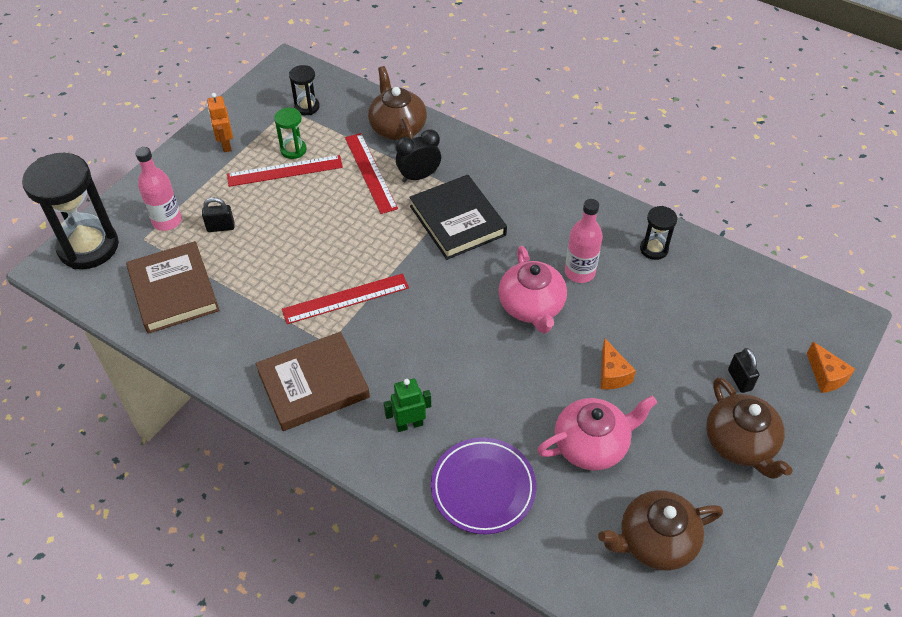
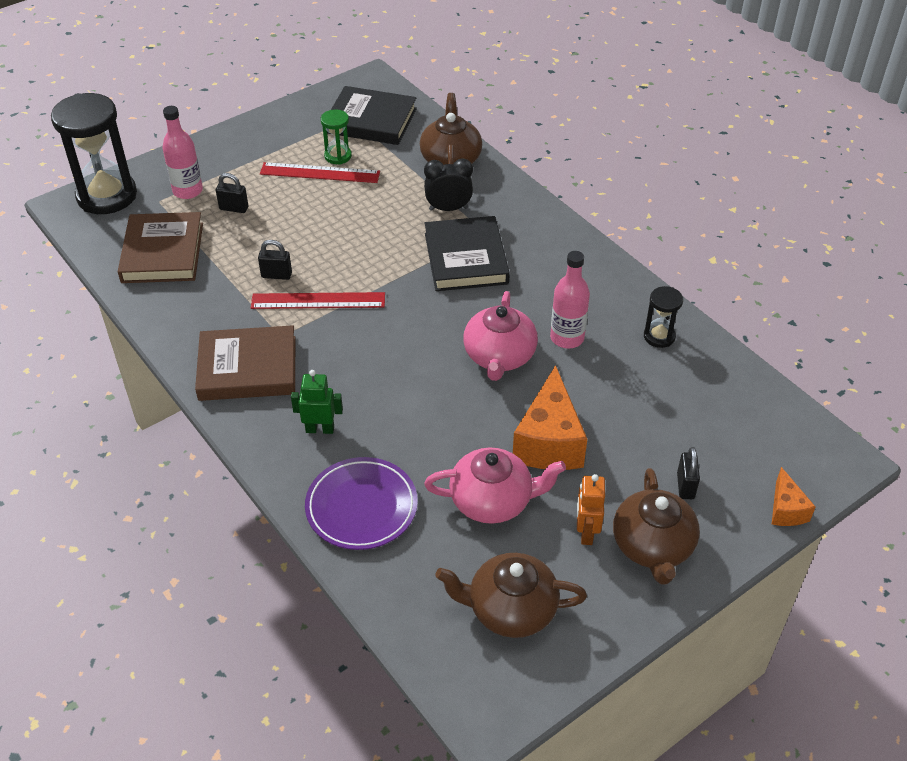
camera: 20 degrees right, 5 degrees down
(226, 145) = (276, 137): orange robot -> orange robot (586, 532)
(294, 284) = (276, 275): none -> black padlock
(307, 107) = (371, 120): black hourglass -> black book
(370, 172) = (402, 193): red ruler -> none
(612, 374) = (549, 442): orange cheese -> orange cheese, size x1.89

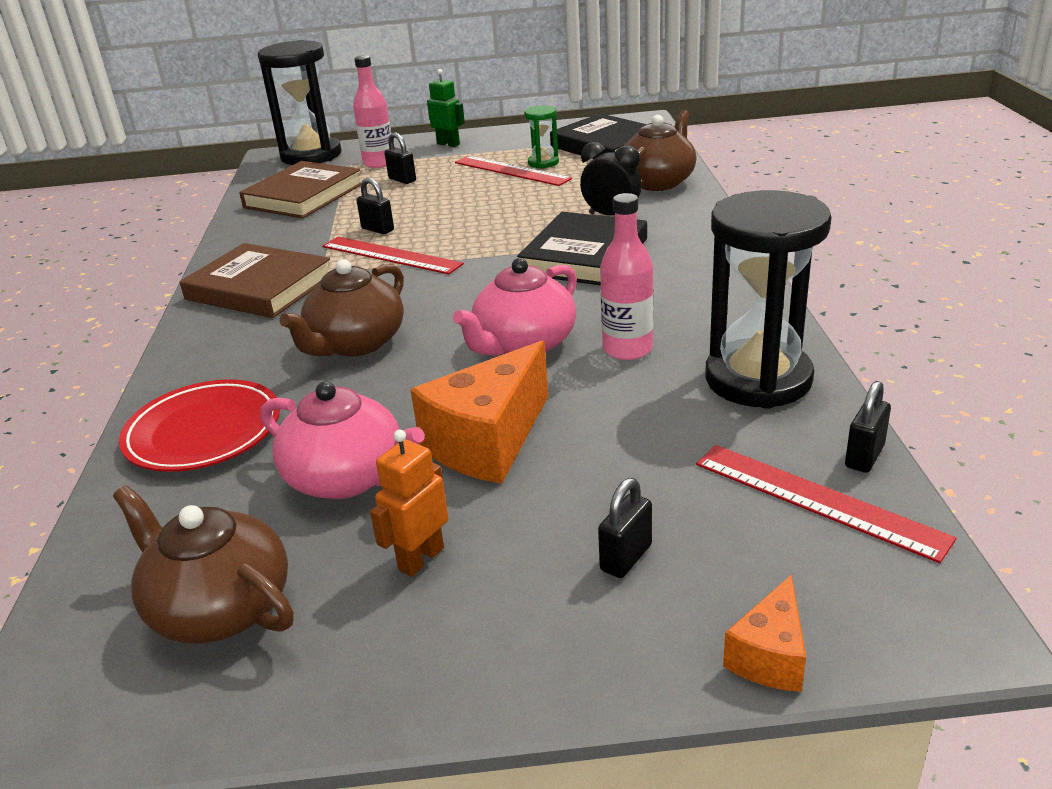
camera: 35 degrees right, 15 degrees down
(320, 429) = (257, 352): green robot -> green robot (448, 144)
(361, 507) = (203, 432): purple plate -> red plate
(653, 546) = (495, 615): brown teapot -> brown teapot (355, 344)
(659, 336) = (758, 379): black hourglass -> black hourglass, size x2.10
(746, 411) = (817, 500): none -> red ruler
(749, 374) = (864, 457): none -> black padlock

